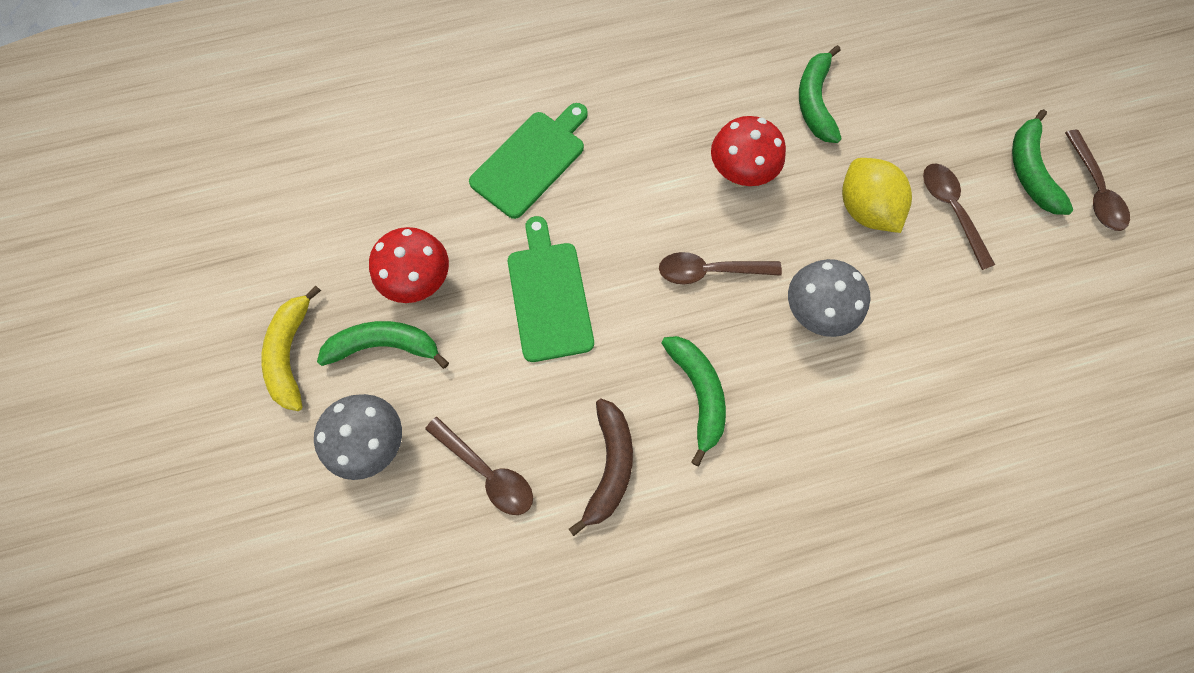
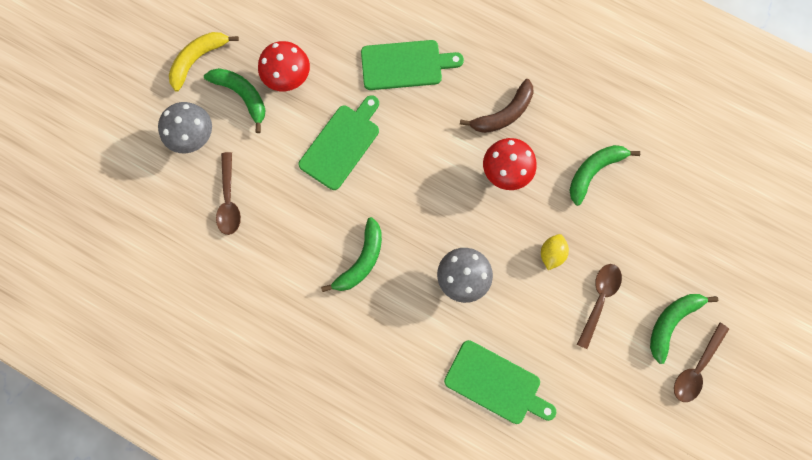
camera: 45 degrees right, 5 degrees up
(609, 466) = (284, 252): brown banana -> brown banana (503, 114)
(710, 271) = (433, 207): brown spoon -> none
(864, 209) = (551, 254): yellow lemon -> yellow lemon, size x0.61
(958, 382) = (496, 383): none -> green cutting board

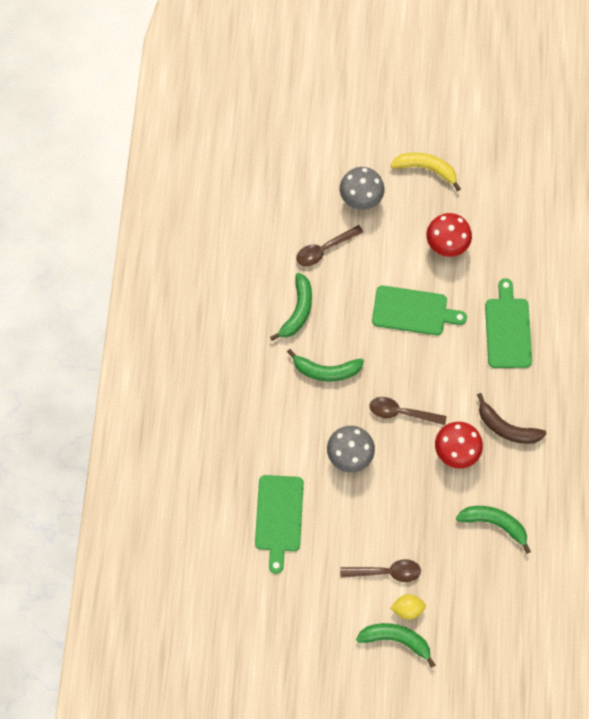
camera: 65 degrees right, 5 degrees down
(242, 96) = (413, 217): green banana -> green banana (297, 311)
(405, 65) = (507, 329): green cutting board -> green cutting board turned 150 degrees counterclockwise
(551, 254) = (405, 517): yellow lemon -> yellow lemon (407, 608)
(696, 367) = (368, 674): brown spoon -> brown spoon (401, 412)

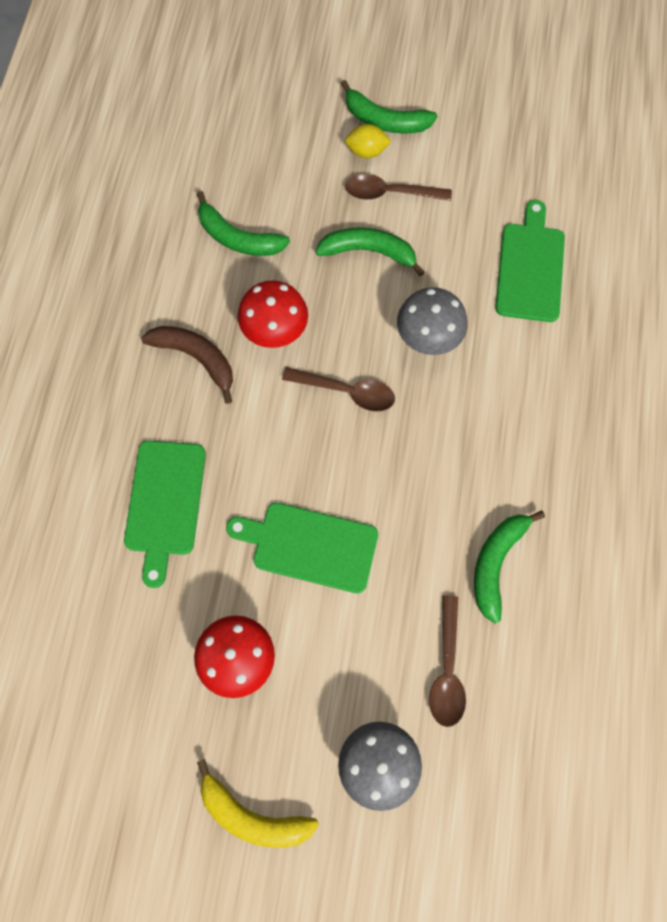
camera: 175 degrees left, 0 degrees up
(324, 249) = (447, 669): brown spoon -> brown spoon turned 120 degrees clockwise
(326, 370) = (455, 463): green banana -> green banana (369, 252)

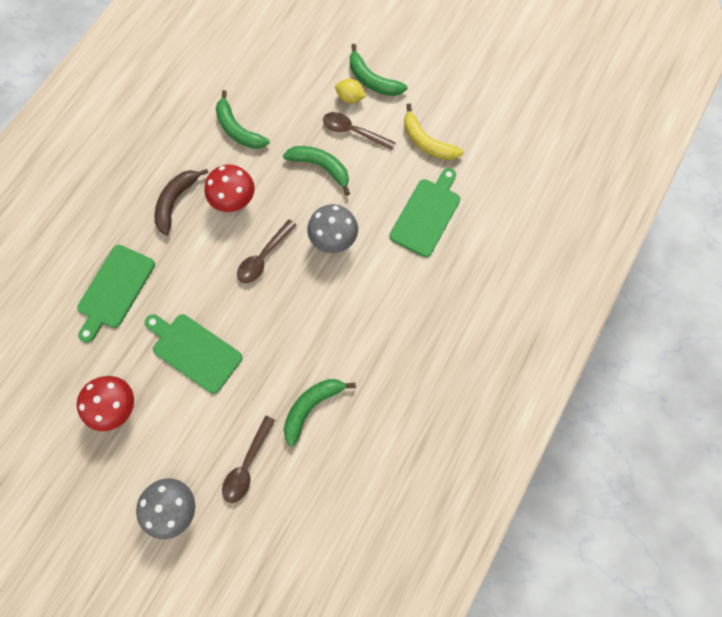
camera: 20 degrees right, 0 degrees up
(196, 358) = (176, 201): brown banana -> brown banana turned 120 degrees counterclockwise
(252, 814) = (81, 510): yellow banana -> yellow banana (427, 142)
(346, 391) = (263, 257): brown spoon -> brown spoon turned 90 degrees clockwise

